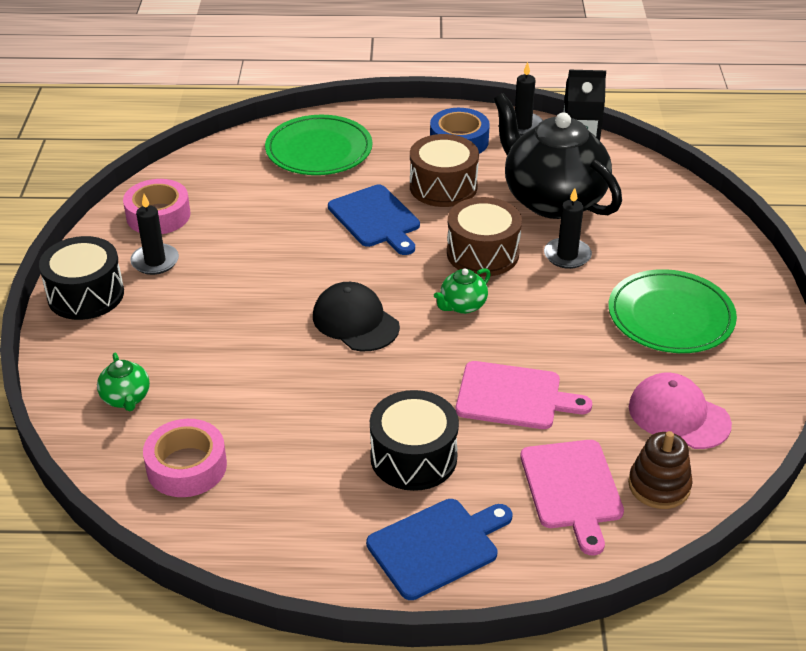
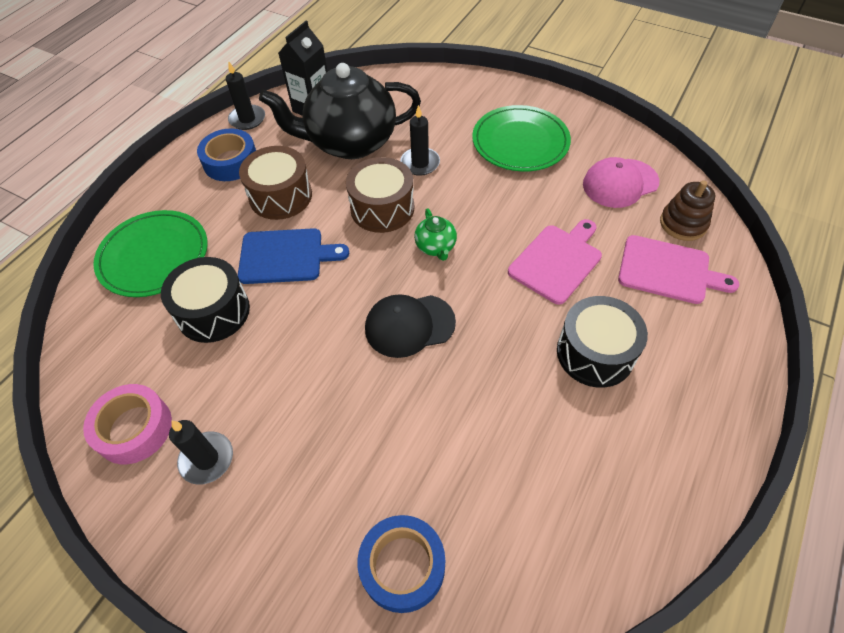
camera: 60 degrees left, 15 degrees up
(86, 295) = (209, 551): black drum -> black drum (213, 312)
(126, 398) = (402, 566): green teapot -> blue tape
(186, 467) = (529, 541): pink tape -> none
(437, 546) = (699, 379): blue cutting board -> none

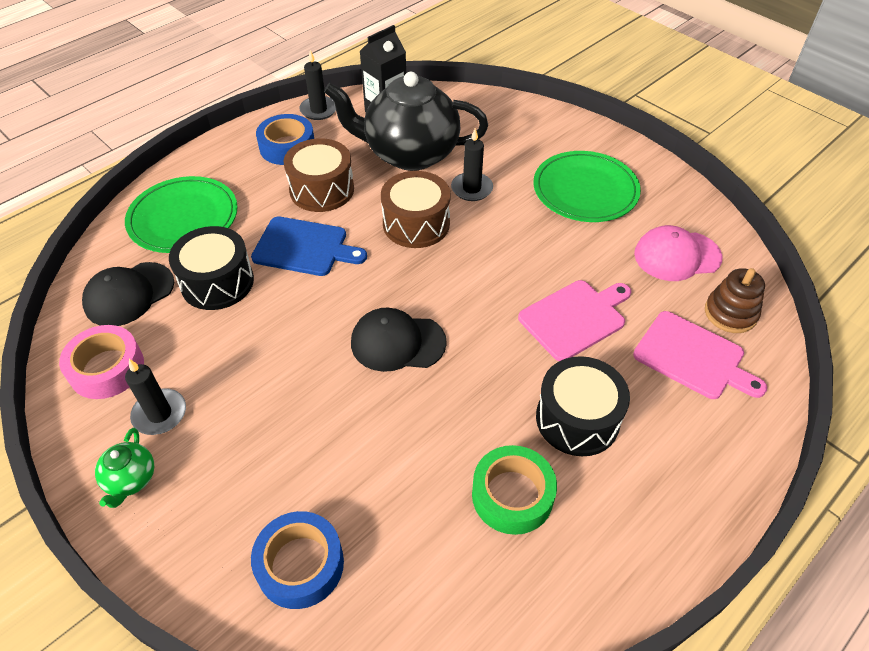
camera: 15 degrees right, 5 degrees down
(127, 347) = (129, 294): none -> black cap
(436, 247) = (454, 274): green teapot -> green teapot (131, 480)
(567, 440) = (512, 495): none -> green tape

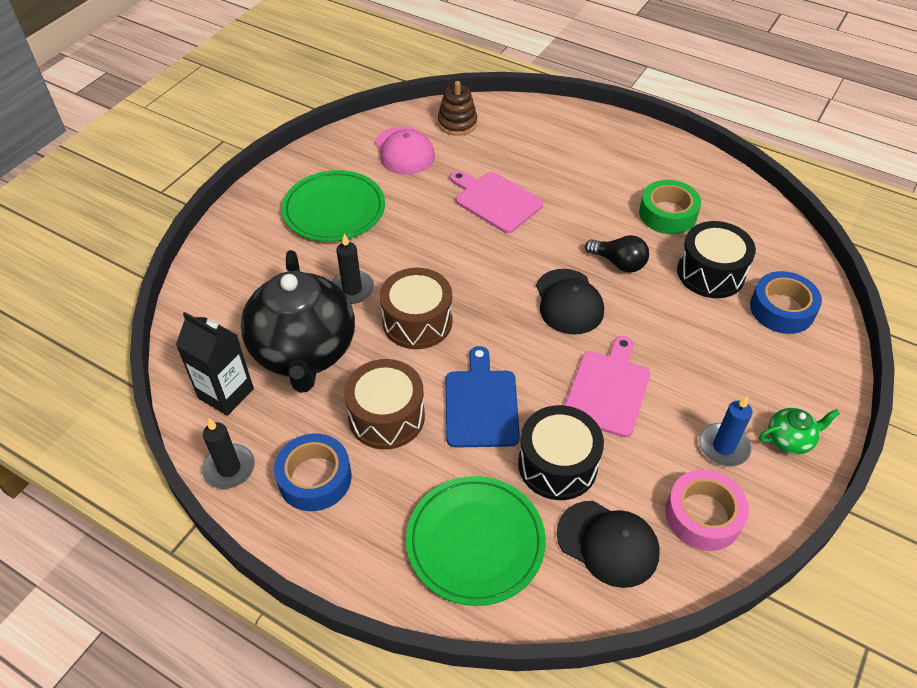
camera: 105 degrees left, 0 degrees up
(160, 414) = (723, 447): black candle -> blue candle
(439, 407) = (619, 263): none -> black light bulb
(577, 419) = (590, 190): black drum -> black drum (710, 273)
(693, 357) = (508, 140): pink cutting board -> pink cutting board (608, 390)

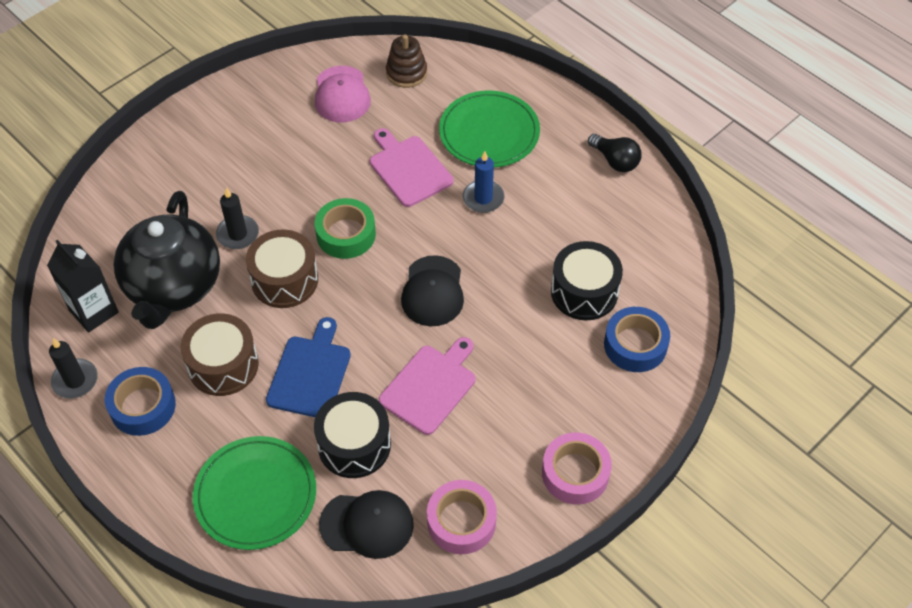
camera: 15 degrees right, 5 degrees up
(334, 210) = (251, 146): green plate -> green plate (489, 133)
(608, 543) = (367, 524): black cap -> black cap turned 45 degrees counterclockwise
(619, 263) = (499, 261): black light bulb -> black light bulb (615, 161)
(667, 214) = (572, 219): green tape -> green tape (346, 234)
(723, 447) = (510, 465): blue candle -> blue candle (483, 198)
(790, 440) = (575, 473): green teapot -> pink tape

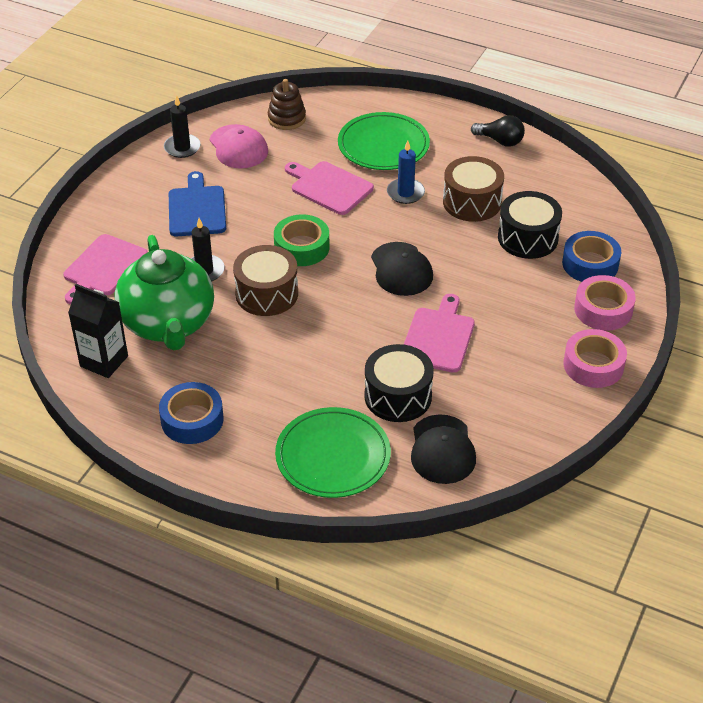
camera: 20 degrees left, 10 degrees down
(75, 380) = (117, 417): black candle -> black candle (182, 148)
(144, 202) = (103, 268): none -> pink cutting board
(173, 287) = (168, 324): black teapot -> green teapot
(223, 365) = (248, 370): brown drum -> brown drum (472, 202)
(310, 373) = (329, 355): blue cutting board -> blue cutting board (197, 209)
(367, 524) = (442, 450): black cap -> black cap turned 105 degrees clockwise
(461, 521) = (520, 425): pink tape -> pink tape (603, 310)

